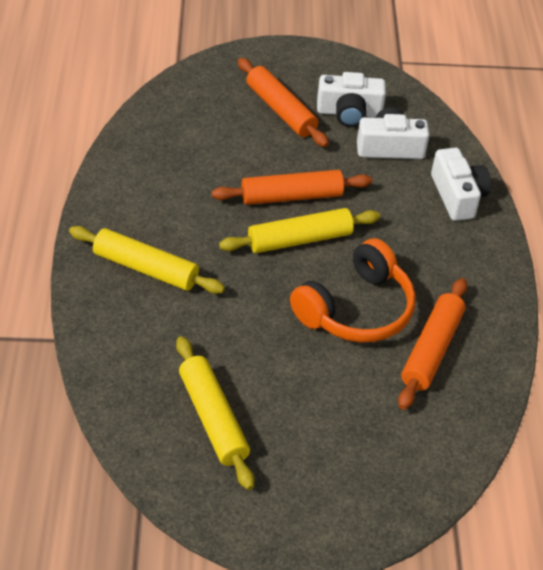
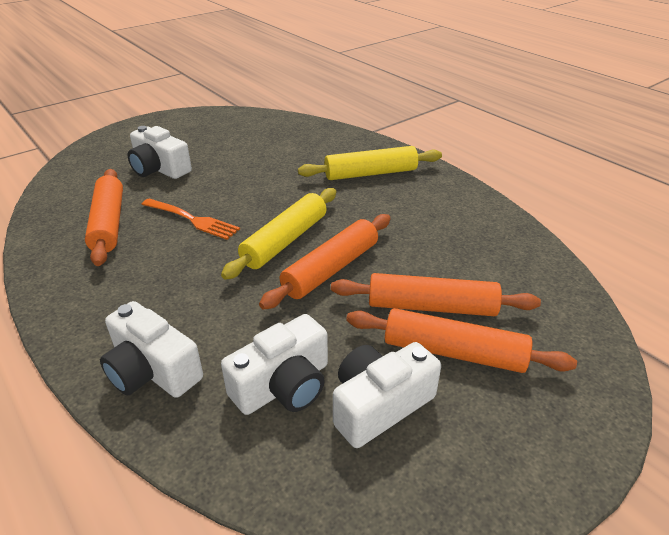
camera: 145 degrees right, 10 degrees down
(213, 418) = (238, 138): yellow rolling pin -> none
(259, 136) = (431, 307): none -> orange rolling pin
(340, 411) = (159, 169): none -> white camera
(356, 309) = (192, 219): orange headphones -> orange fork

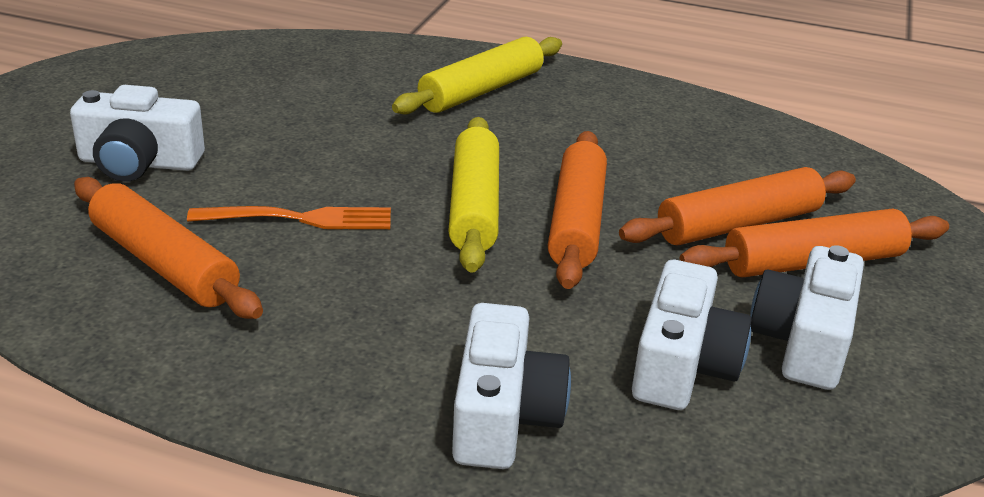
camera: 35 degrees left, 5 degrees down
(152, 370) = (503, 415): white camera -> white camera turned 90 degrees counterclockwise

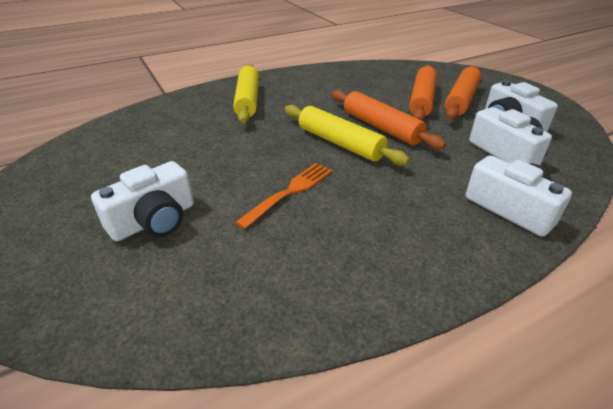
camera: 45 degrees left, 5 degrees up
(164, 263) = (276, 256): orange rolling pin -> none

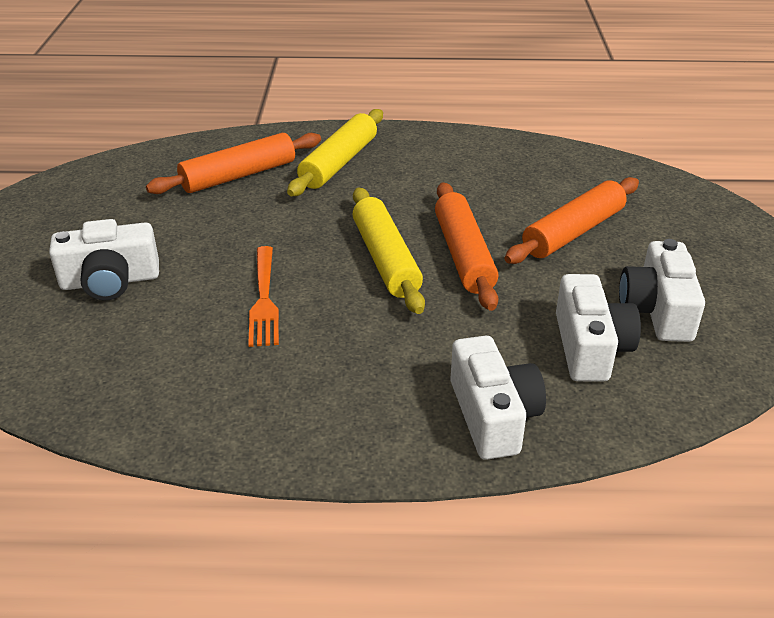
camera: 30 degrees right, 0 degrees up
(290, 192) = (264, 299): orange fork -> orange fork turned 105 degrees clockwise
(461, 100) = (635, 249): orange rolling pin -> orange rolling pin (238, 175)

